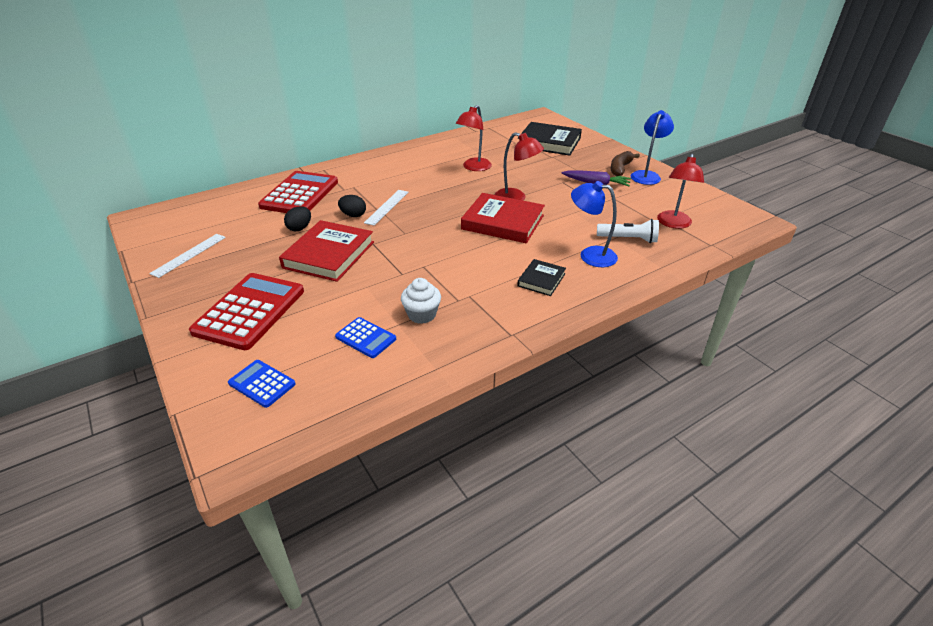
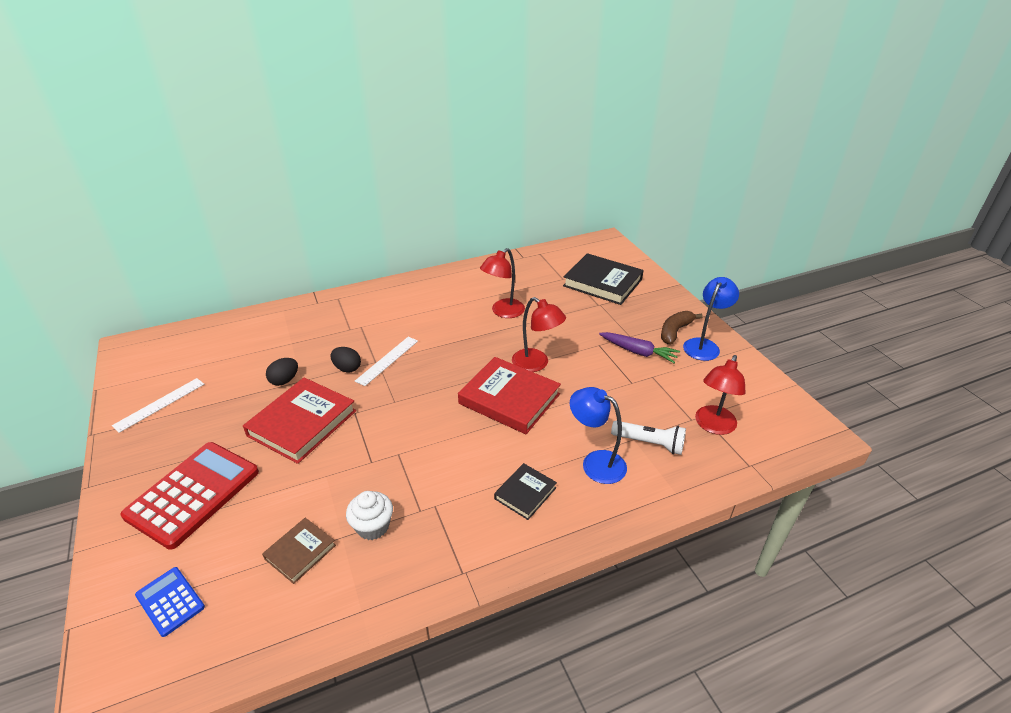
camera: 10 degrees right, 0 degrees up
(300, 194) = (301, 331): red calculator -> none
(365, 338) = (300, 552): blue calculator -> brown book

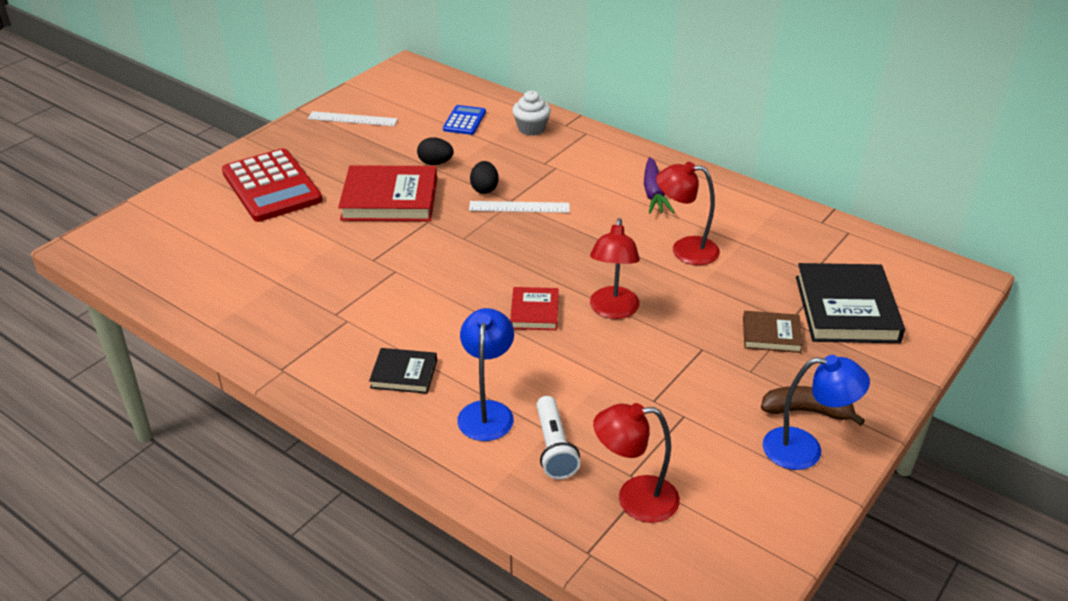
camera: 60 degrees right, 0 degrees up
(170, 601) = (169, 230): blue calculator -> blue calculator (464, 121)
(193, 494) = (271, 186): red calculator -> red calculator turned 60 degrees clockwise
(300, 552) = (248, 268): brown book -> brown book (771, 335)
(373, 526) = (299, 294): white cupcake -> white cupcake (531, 128)
(509, 399) = (534, 312): red book -> red book, size x0.53
(638, 352) = (722, 388): purple carrot -> purple carrot (654, 193)

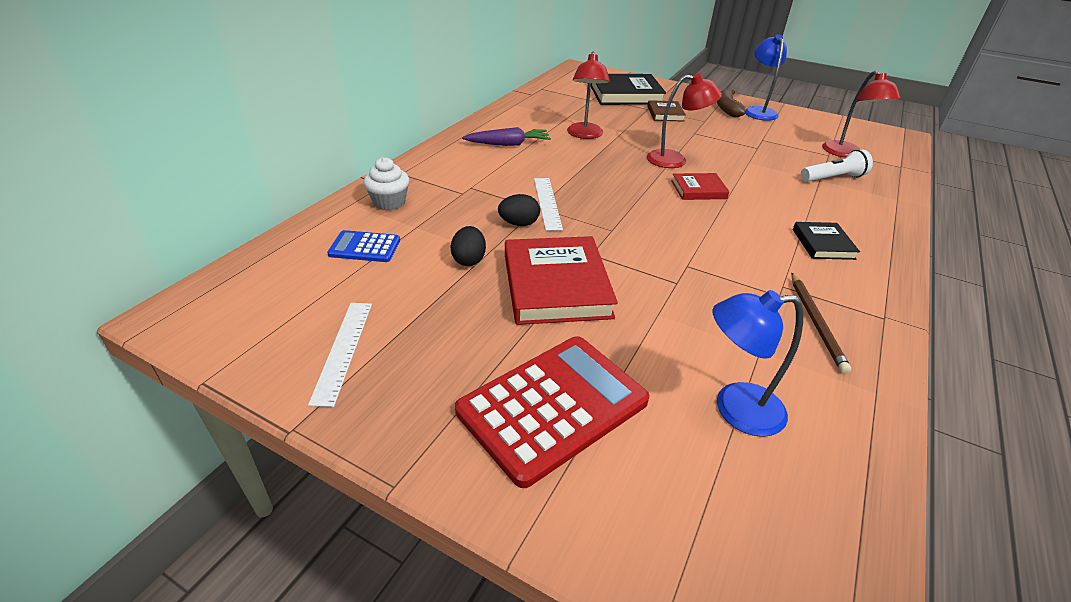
camera: 100 degrees left, 0 degrees up
(293, 323) = (816, 322): none -> brown pencil
(487, 411) = (826, 203): blue lamp -> blue lamp (735, 409)

